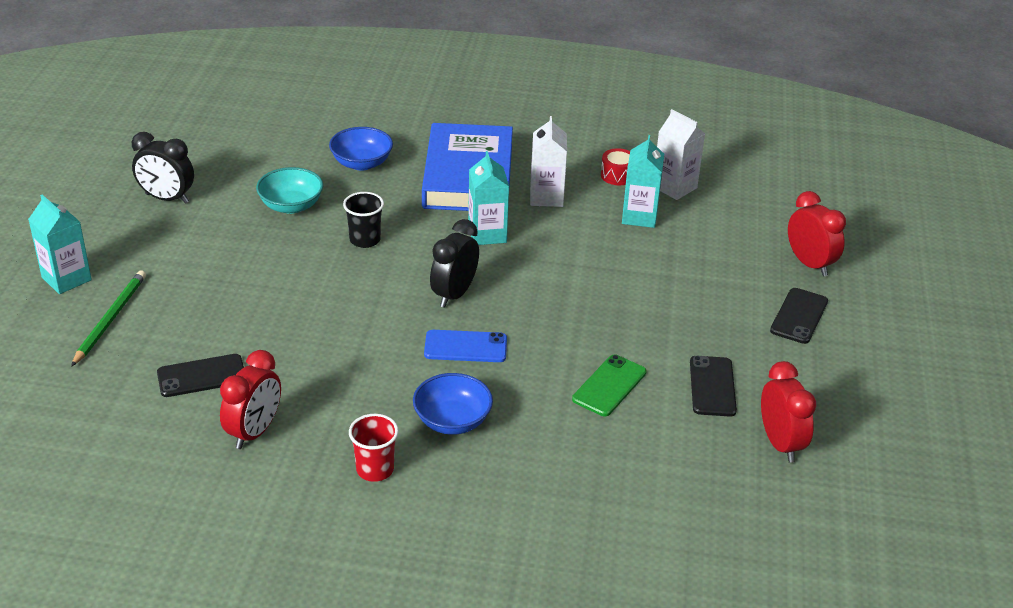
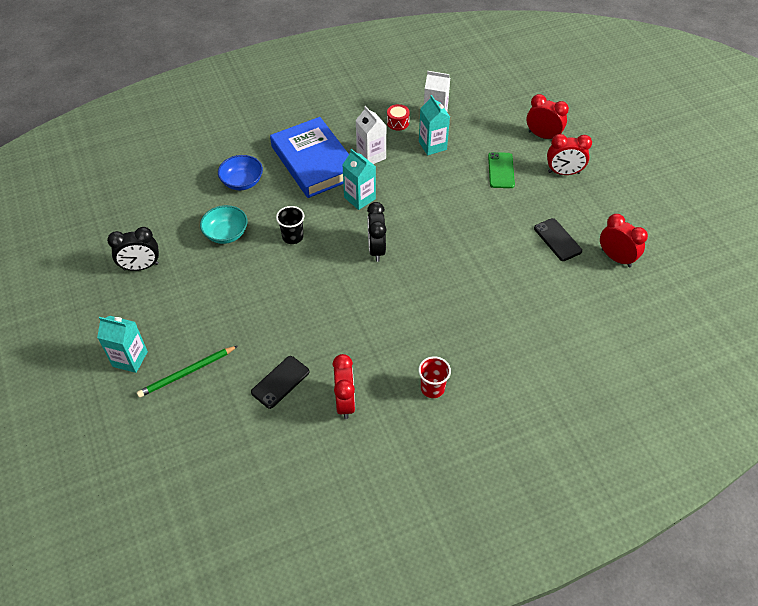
camera: 30 degrees left, 15 degrees up
(110, 319) = (187, 373): green pencil -> green pencil turned 105 degrees counterclockwise
(452, 421) = (446, 334): blue bowl -> none
(465, 347) = (412, 281): blue phone -> none
(609, 386) = (507, 267): green phone -> green phone (501, 170)
(799, 316) = (563, 172): black phone -> red clock

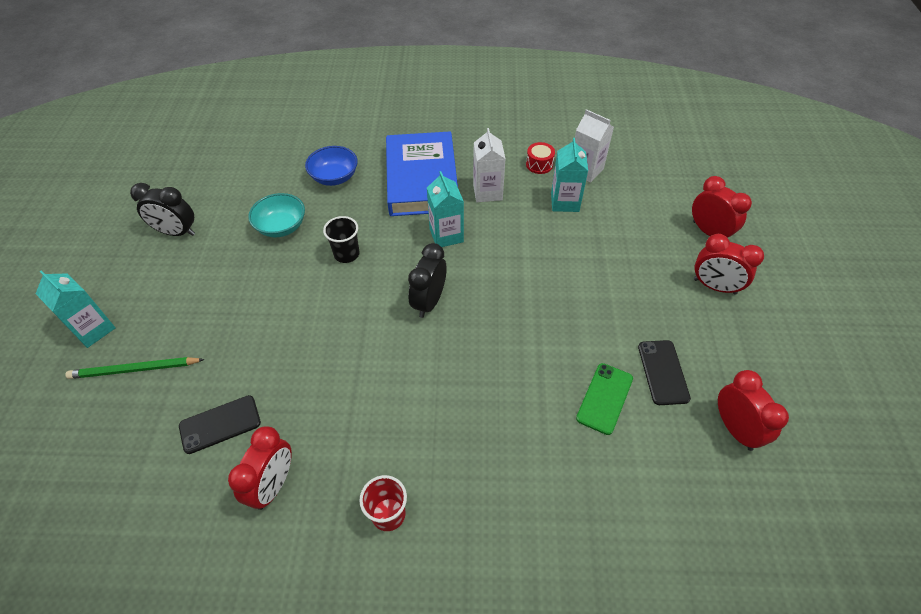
camera: 25 degrees right, 0 degrees up
(501, 170) = (633, 257): green phone -> green phone (604, 398)

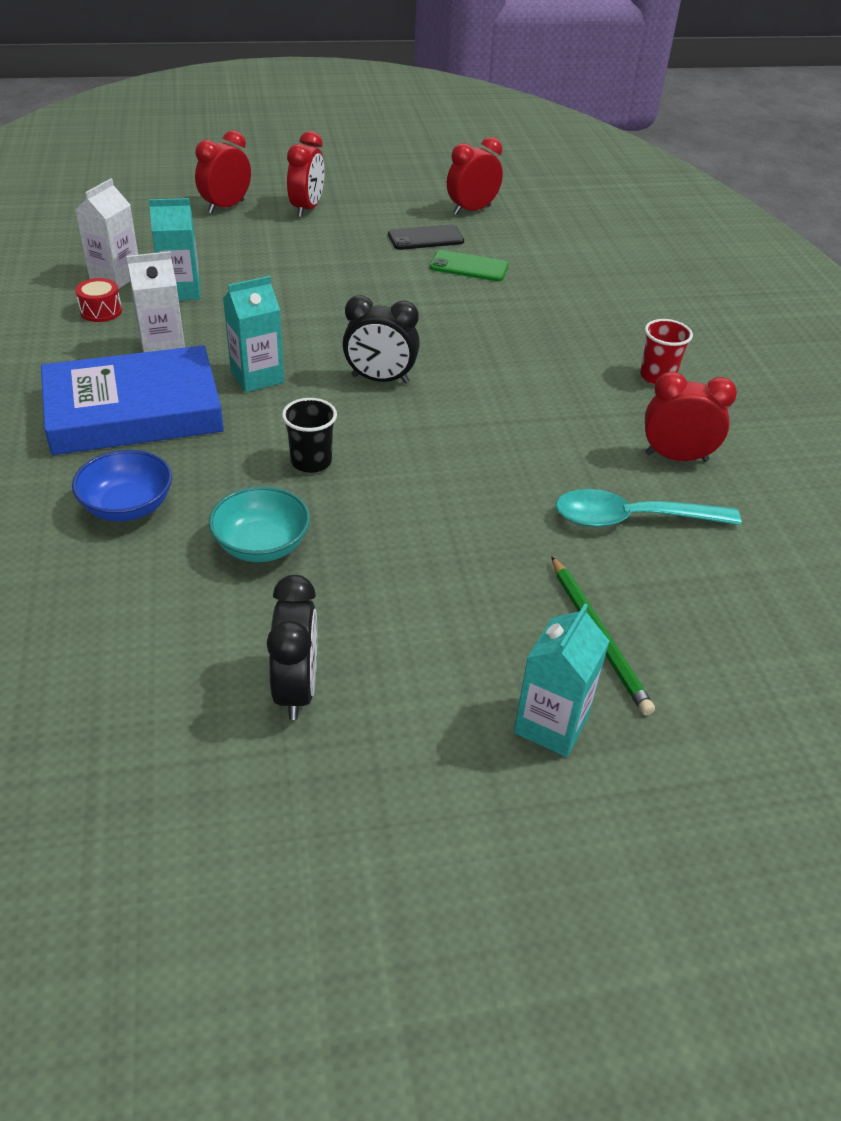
camera: 105 degrees left, 10 degrees down
(220, 424) = (632, 519): black phone -> turquoise spoon

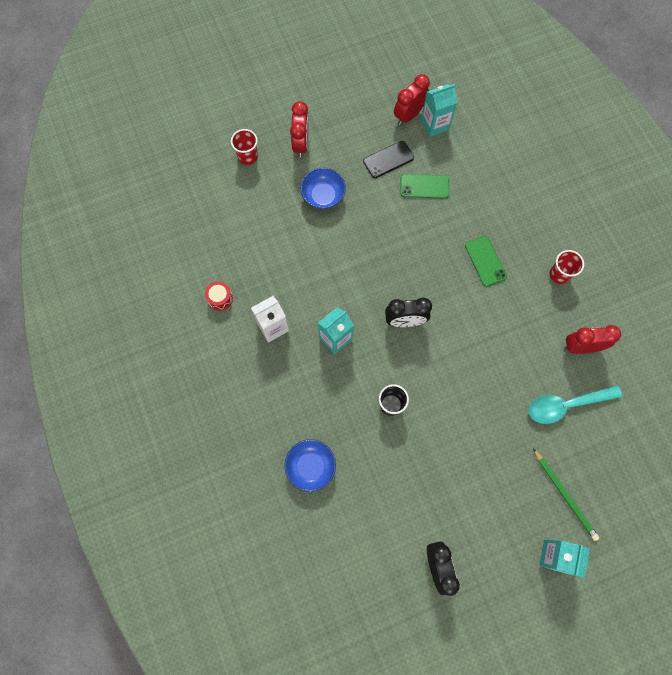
camera: 10 degrees left, 30 degrees up
(115, 277) = (212, 259): white carton -> none
(134, 411) = (280, 388): blue book -> none
(181, 291) = (258, 263): turquoise carton -> turquoise carton (435, 124)
(226, 207) = (248, 157): red clock -> red cup
(262, 545) = (388, 476): turquoise bowl -> none
(314, 251) = (323, 195): none -> blue bowl
(538, 345) = (485, 261): none -> green phone

